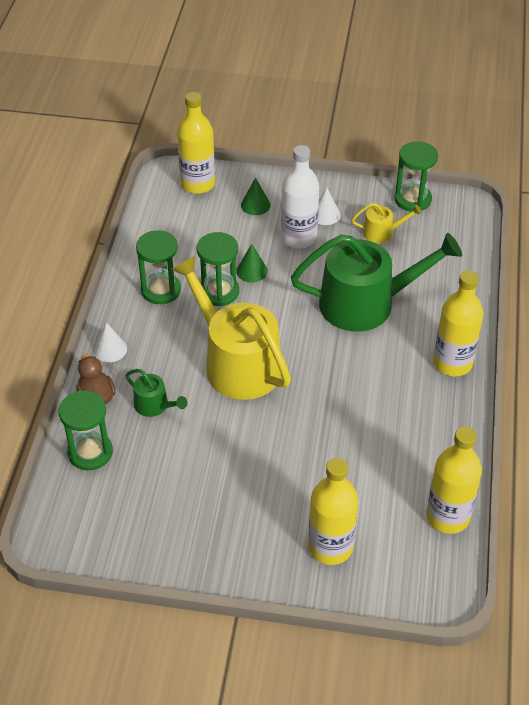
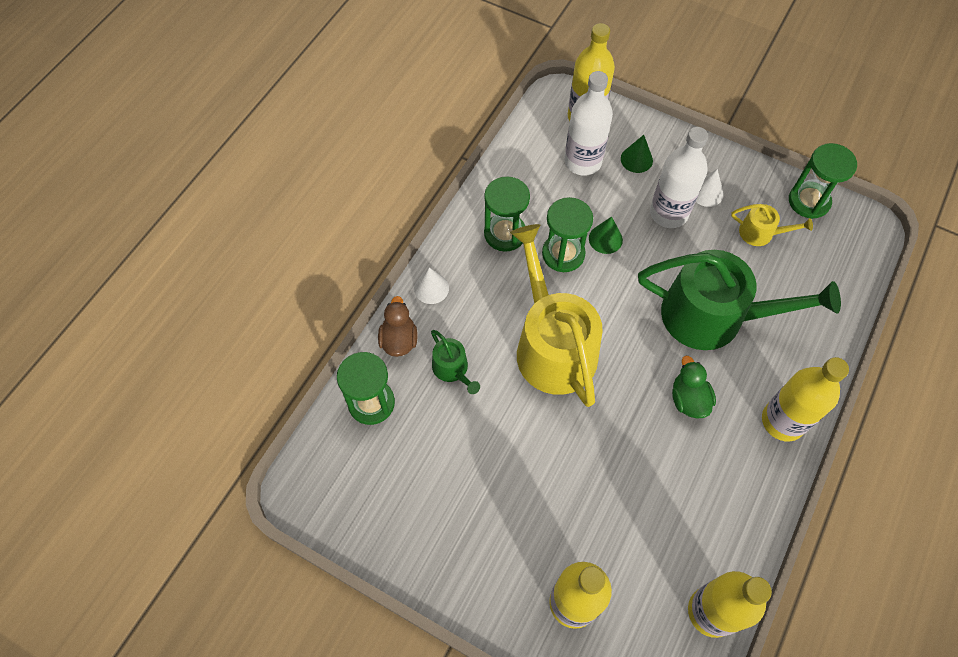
camera: 20 degrees right, 15 degrees up
(209, 218) = (583, 162): none -> white bottle
(369, 369) = (688, 399): none -> green duck

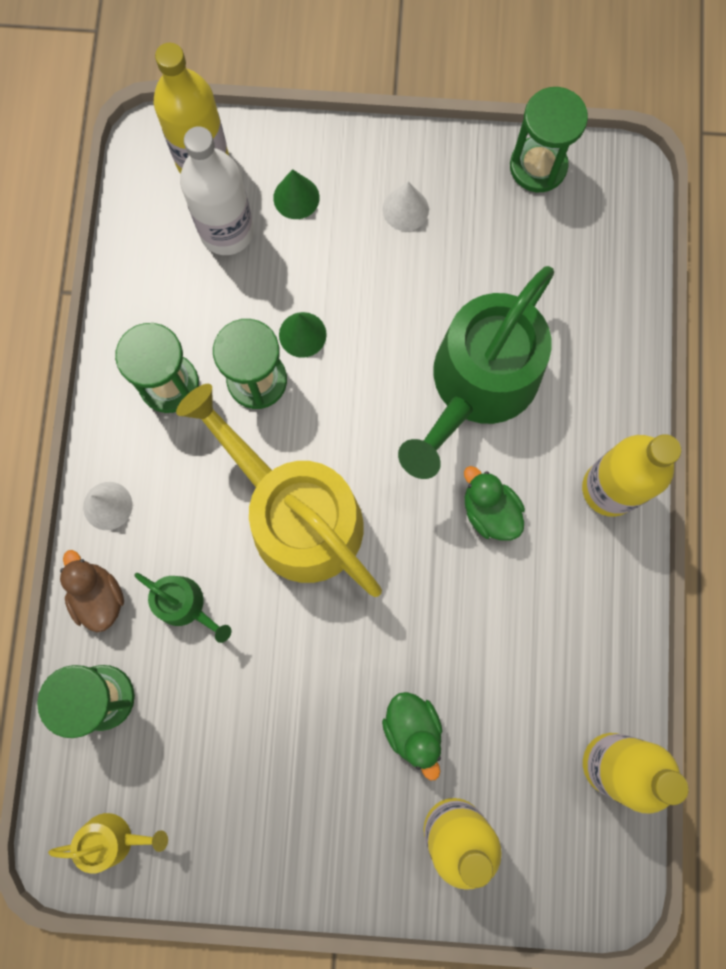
camera: 25 degrees left, 15 degrees up
(573, 519) = (413, 729): none -> green duck
(668, 213) = (368, 261): white bottle -> none
(713, 316) = (478, 385): green watering can -> green watering can turned 135 degrees clockwise
(760, 233) = (494, 239): yellow watering can -> yellow watering can (113, 839)

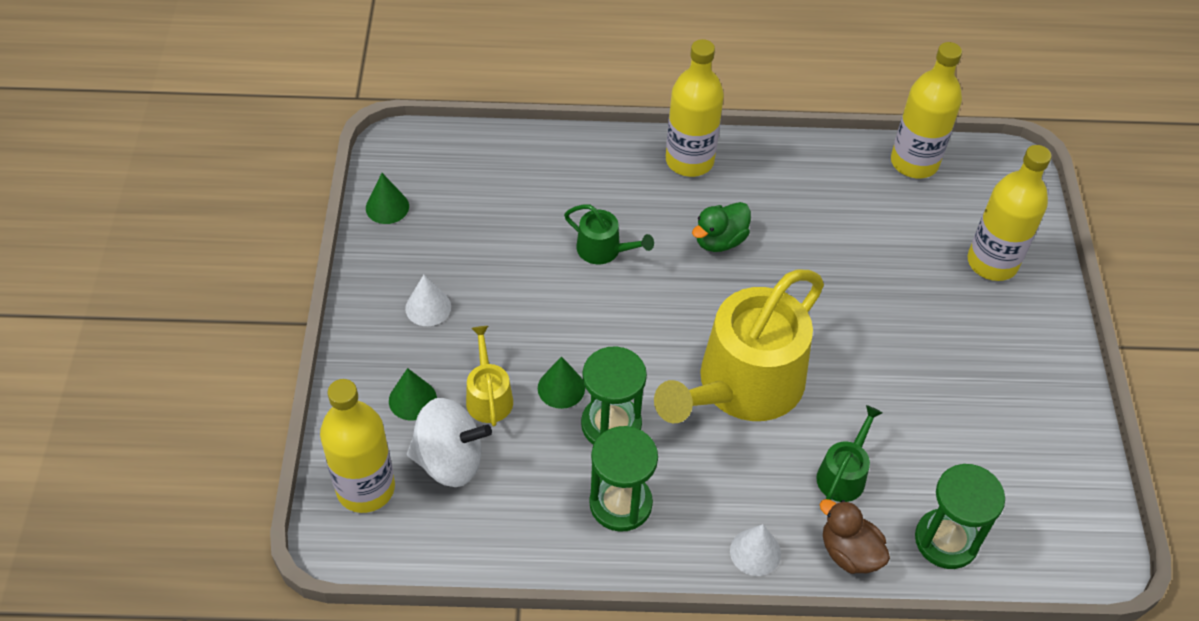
camera: 95 degrees left, 25 degrees down
(98, 596) = (849, 552): brown duck -> brown duck turned 75 degrees clockwise
(113, 839) = (1073, 520): yellow watering can -> yellow watering can (488, 396)
(227, 231) = (449, 460): white bottle -> white spinning top
(413, 729) = (918, 292): green duck -> none
(478, 385) = (603, 250): green watering can -> green watering can, size x0.44
(538, 166) = (387, 207): green hourglass -> green cone

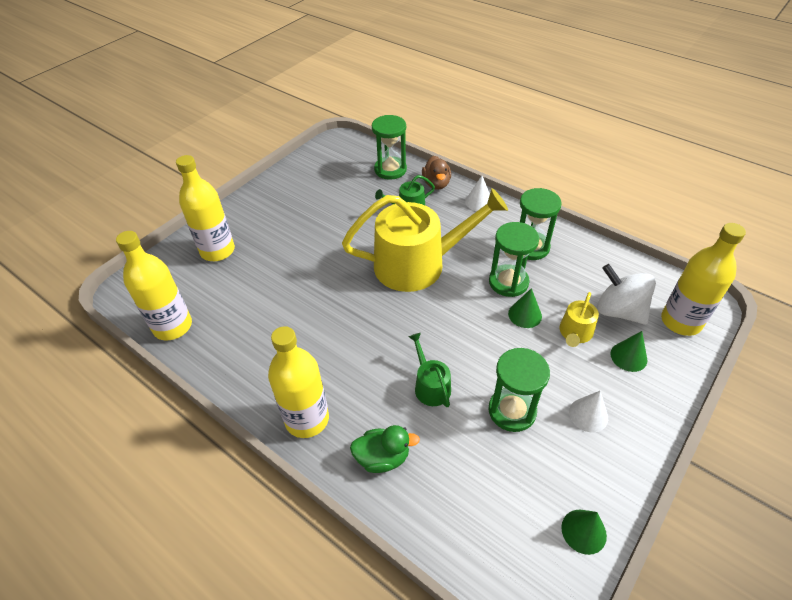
camera: 140 degrees left, 5 degrees down
(506, 270) = (512, 411): none -> green hourglass
(720, 241) = (348, 347): green duck -> green duck (382, 458)

